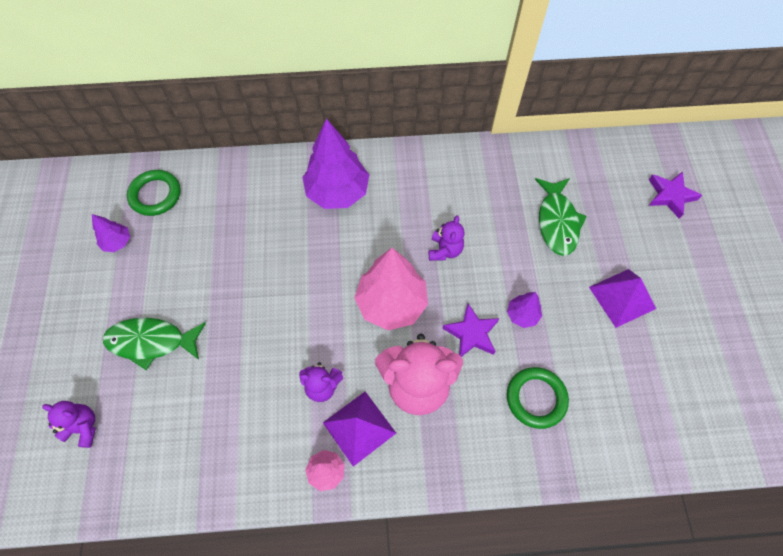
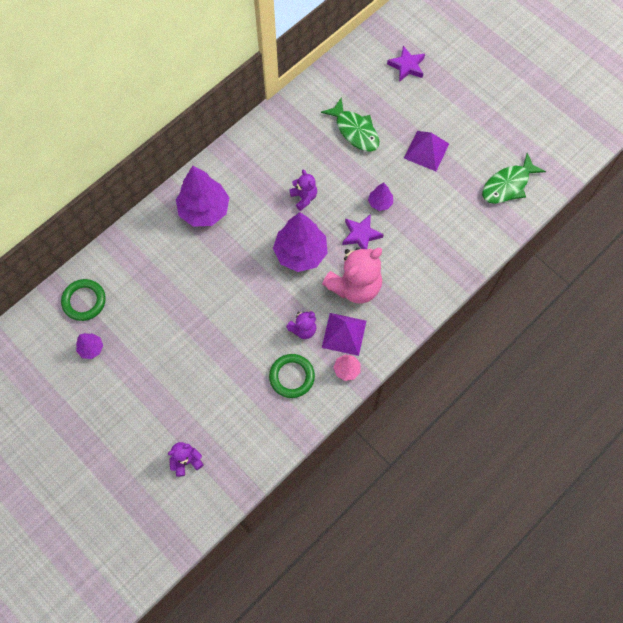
camera: 40 degrees left, 5 degrees up
(151, 342) = (177, 386): green fish -> green fish (508, 185)
(391, 303) = (300, 253): pink tree -> purple tree
(536, 398) = (424, 243): green ring -> green ring (292, 377)

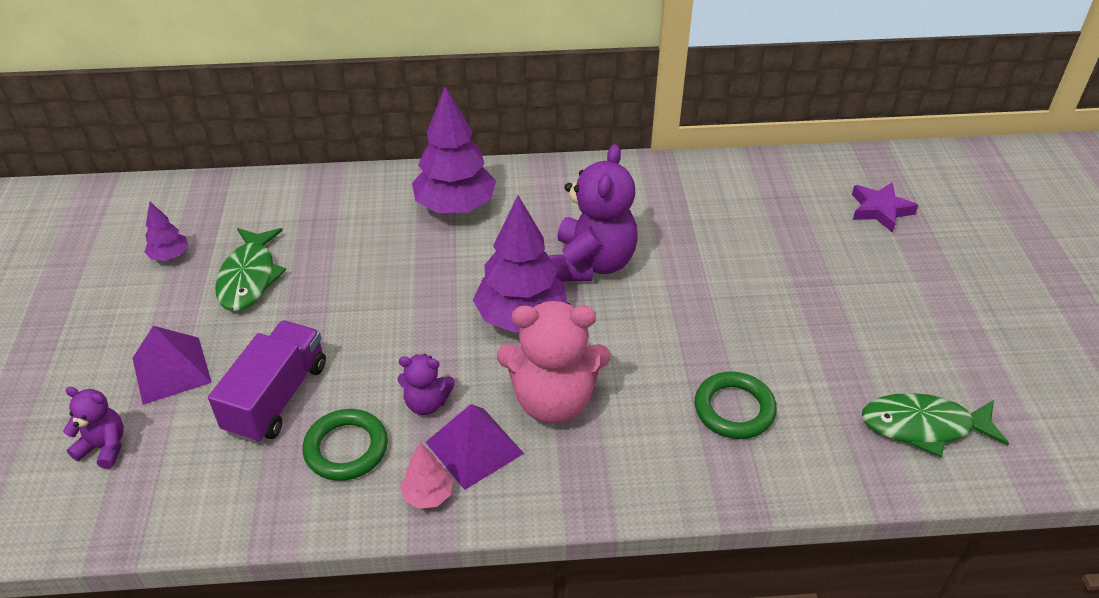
camera: 40 degrees right, 25 degrees down
(84, 301) = (223, 209): green ring -> green ring (734, 409)
(235, 378) = (276, 398): none -> purple truck
(304, 197) = (592, 264): purple teddy bear -> purple teddy bear, size x1.95
(355, 131) = (736, 235): green fish -> green fish (249, 277)
(361, 235) = (625, 348): purple star -> none
(380, 203) = (692, 329): purple tree -> none
(426, 150) = (822, 311): purple pyramid -> purple pyramid (171, 370)

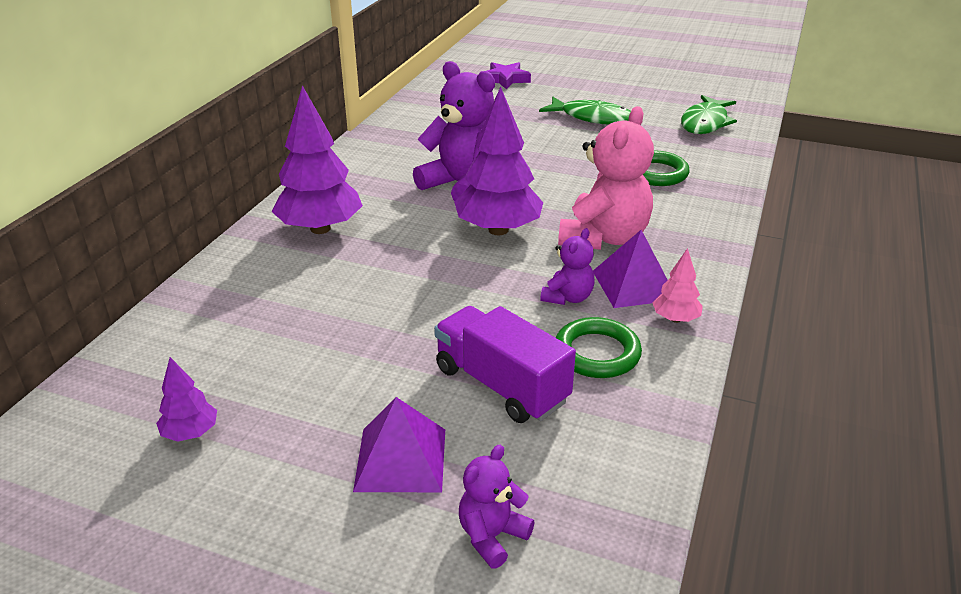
camera: 65 degrees left, 10 degrees down
(249, 277) = (296, 374): green fish -> green fish (592, 118)

